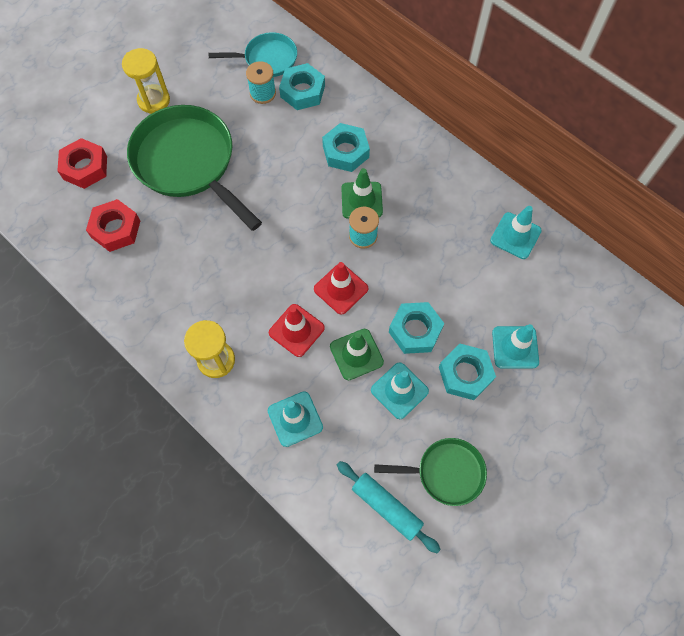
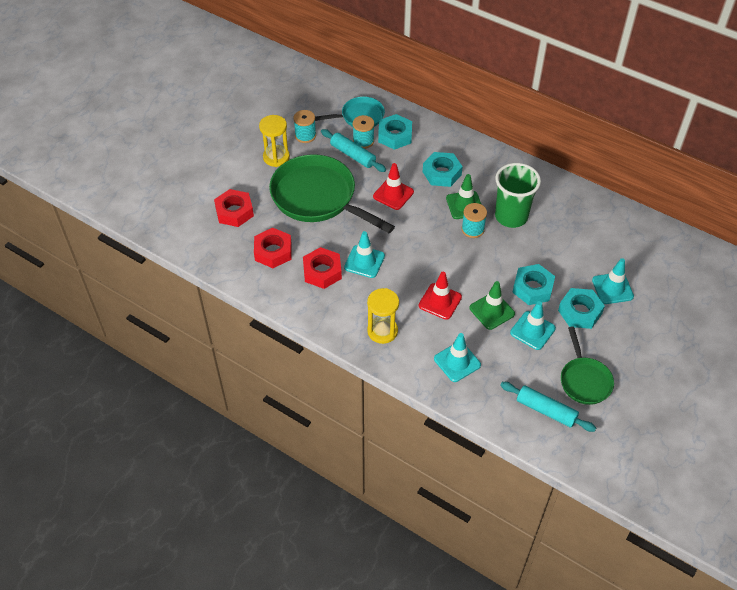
camera: 10 degrees left, 15 degrees down
(166, 266) = (322, 272): none -> red nut
(196, 76) = (305, 135): none -> turquoise spool
(245, 111) = (352, 155): none -> turquoise rolling pin
(341, 289) = (466, 268): red traffic cone -> red traffic cone (393, 194)
(415, 225) = (511, 216): none -> green cup
(445, 472) = (584, 380): green pan -> green pan turned 90 degrees clockwise
(515, 236) = (591, 213): turquoise traffic cone -> turquoise traffic cone (364, 261)

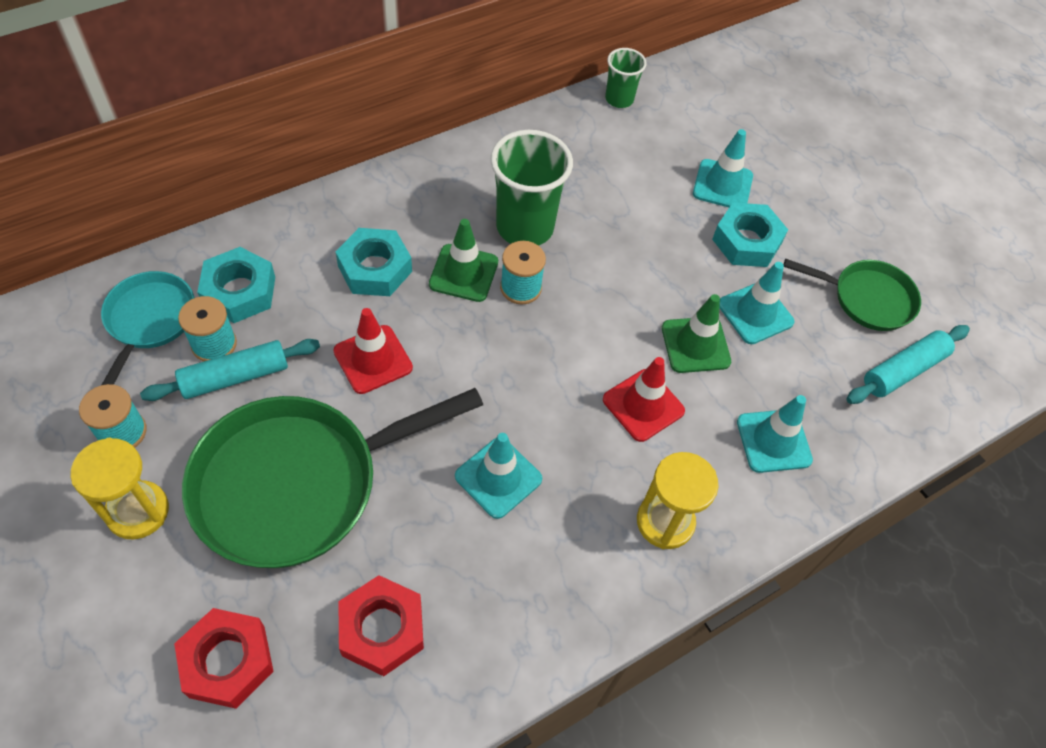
camera: 70 degrees left, 5 degrees up
(322, 272) = (482, 560): red nut -> none
(532, 288) = (677, 273): turquoise nut -> none
(636, 221) = (619, 99): none -> green cup

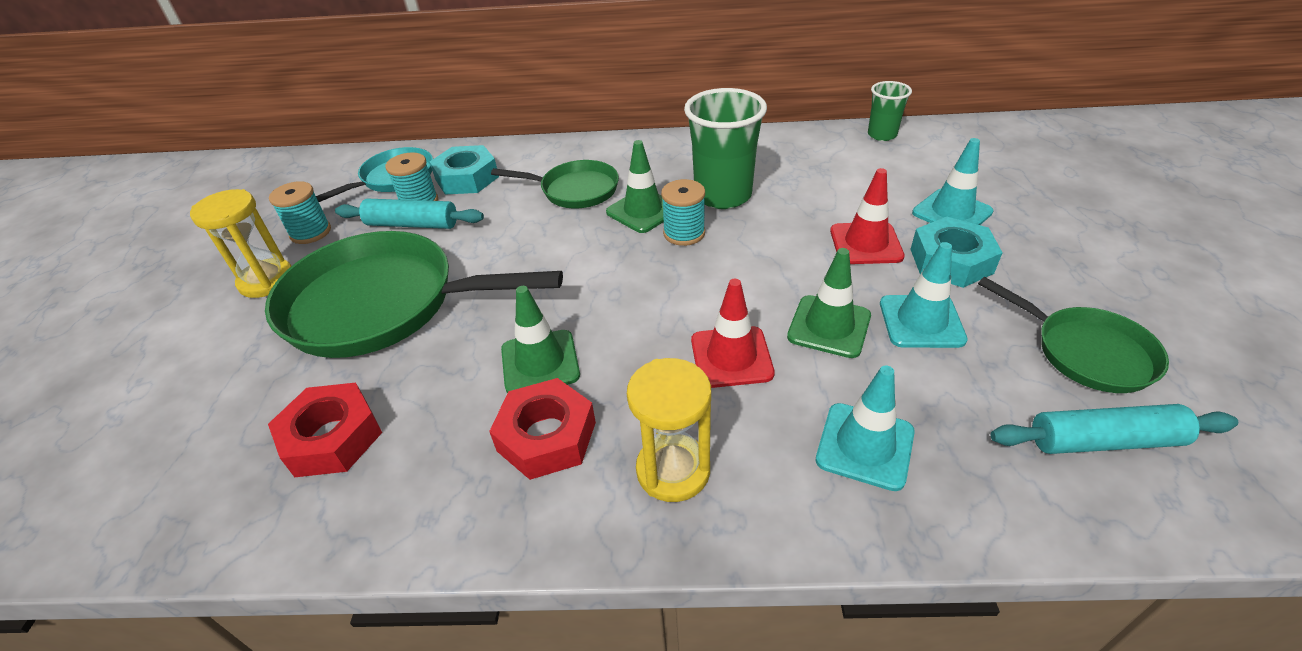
camera: 40 degrees right, 15 degrees down
(227, 661) = (207, 404): red nut -> red nut (547, 436)
(373, 359) = (518, 244): red traffic cone -> red traffic cone (865, 244)
(375, 269) = (575, 190): turquoise nut -> green pan
(498, 477) = (540, 362): turquoise traffic cone -> green traffic cone

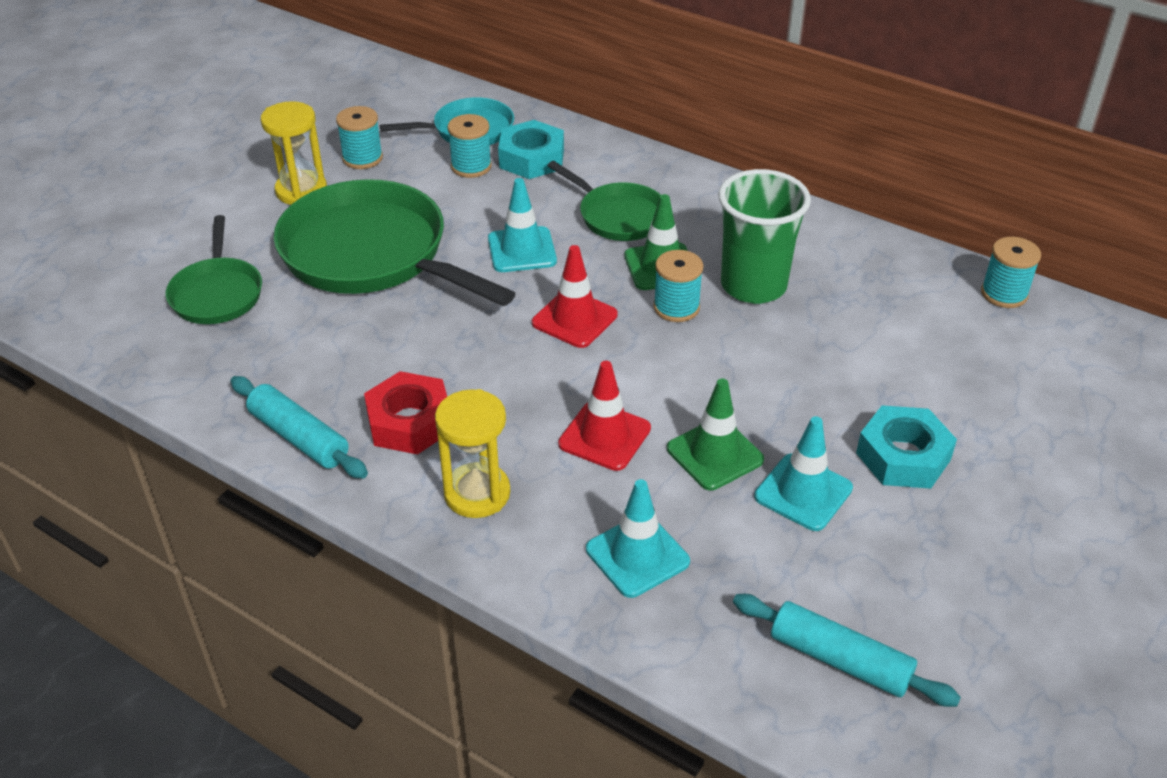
camera: 30 degrees right, 0 degrees up
(332, 438) = (267, 346): red nut -> none
(412, 224) = (448, 188): turquoise rolling pin -> turquoise rolling pin (299, 437)
(540, 362) = (452, 363): green traffic cone -> none
(865, 244) = (838, 400): red traffic cone -> red traffic cone (574, 319)
(882, 135) = (1004, 294): green cup -> turquoise spool
(952, 212) = (968, 412): turquoise traffic cone -> turquoise traffic cone (522, 250)
(1085, 352) = (923, 594): green pan -> green pan (217, 293)

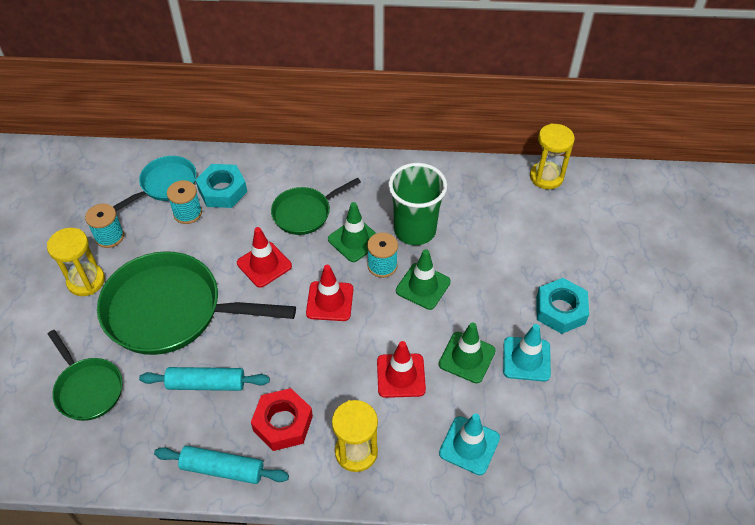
camera: 30 degrees left, 10 degrees up
(522, 250) = (264, 264): turquoise traffic cone -> red traffic cone
(618, 216) = (305, 213): green pan -> green pan turned 135 degrees clockwise
(715, 351) = (423, 286): none -> green traffic cone
(840, 659) = (606, 453): turquoise rolling pin -> turquoise rolling pin (206, 383)
(1004, 294) = (546, 177): turquoise spool -> yellow hourglass

